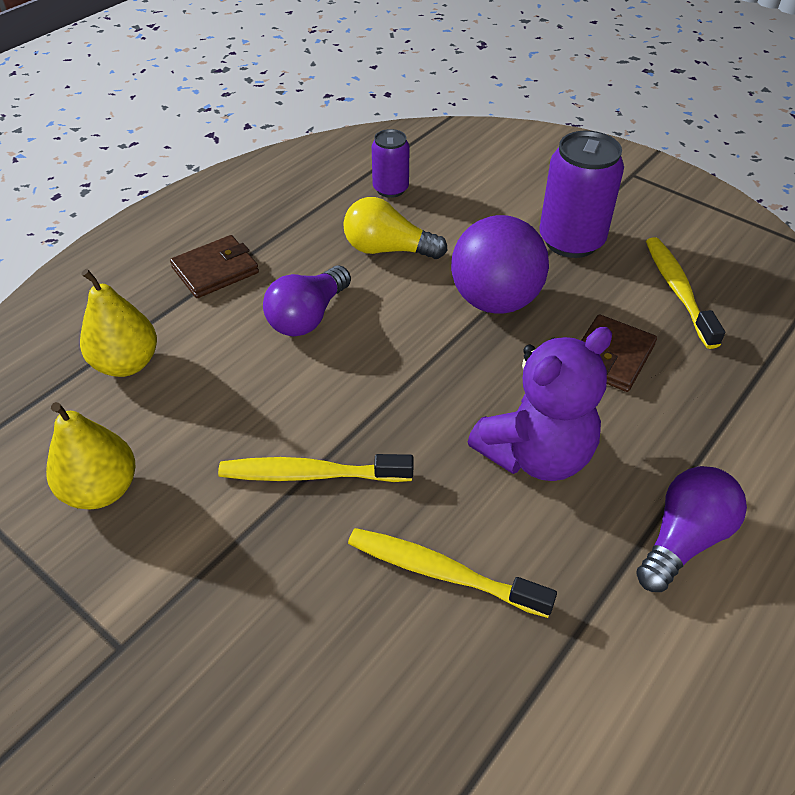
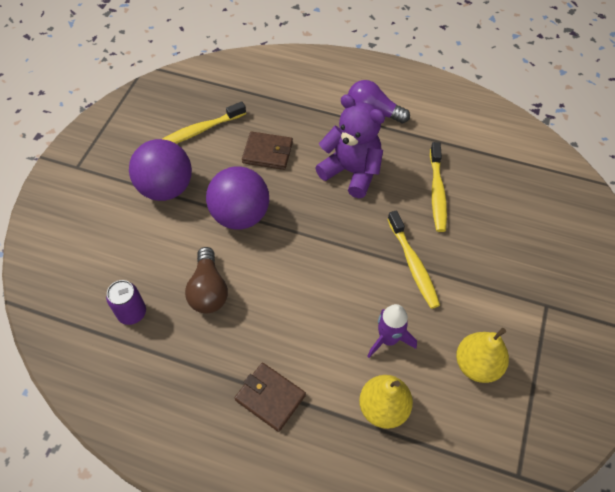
camera: 110 degrees left, 10 degrees up
(211, 400) = (388, 339): none -> purple rocket
(308, 317) = (295, 314): purple light bulb -> none
(388, 249) = (208, 290): yellow light bulb -> brown light bulb
(571, 241) = (166, 188): purple can -> purple ball

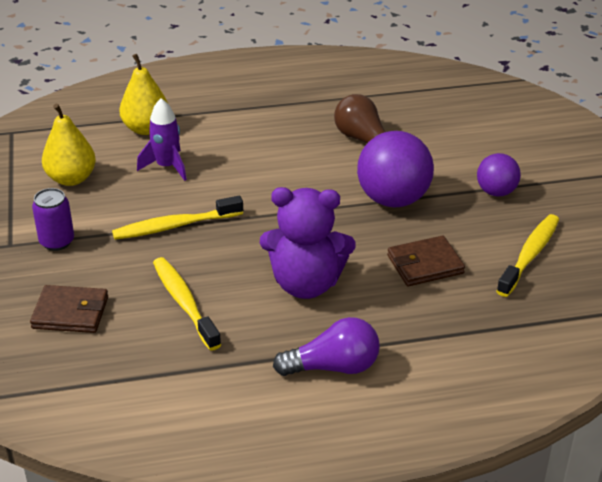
camera: 150 degrees right, 20 degrees down
(132, 313) = (413, 106): purple can -> purple can (57, 241)
(166, 188) = (496, 192): purple ball -> purple ball, size x0.57
(270, 397) = (247, 104): brown wallet -> brown wallet (70, 313)
(413, 265) = (174, 226): yellow toothbrush -> yellow toothbrush turned 60 degrees counterclockwise

